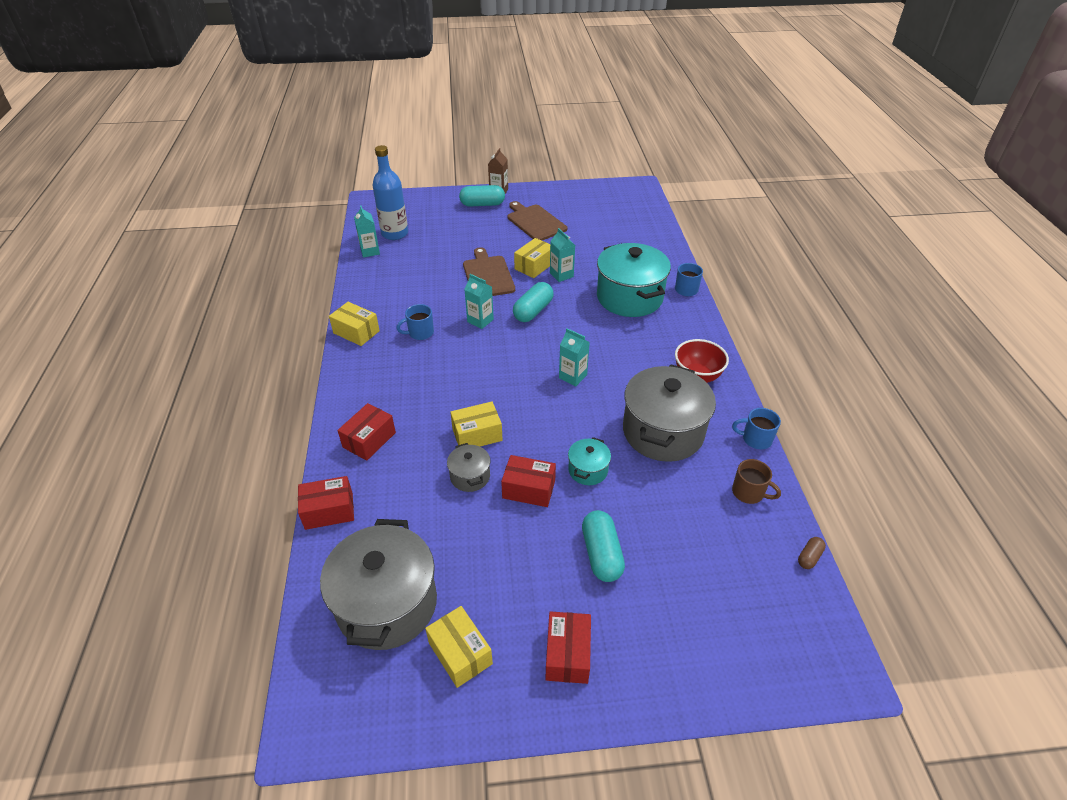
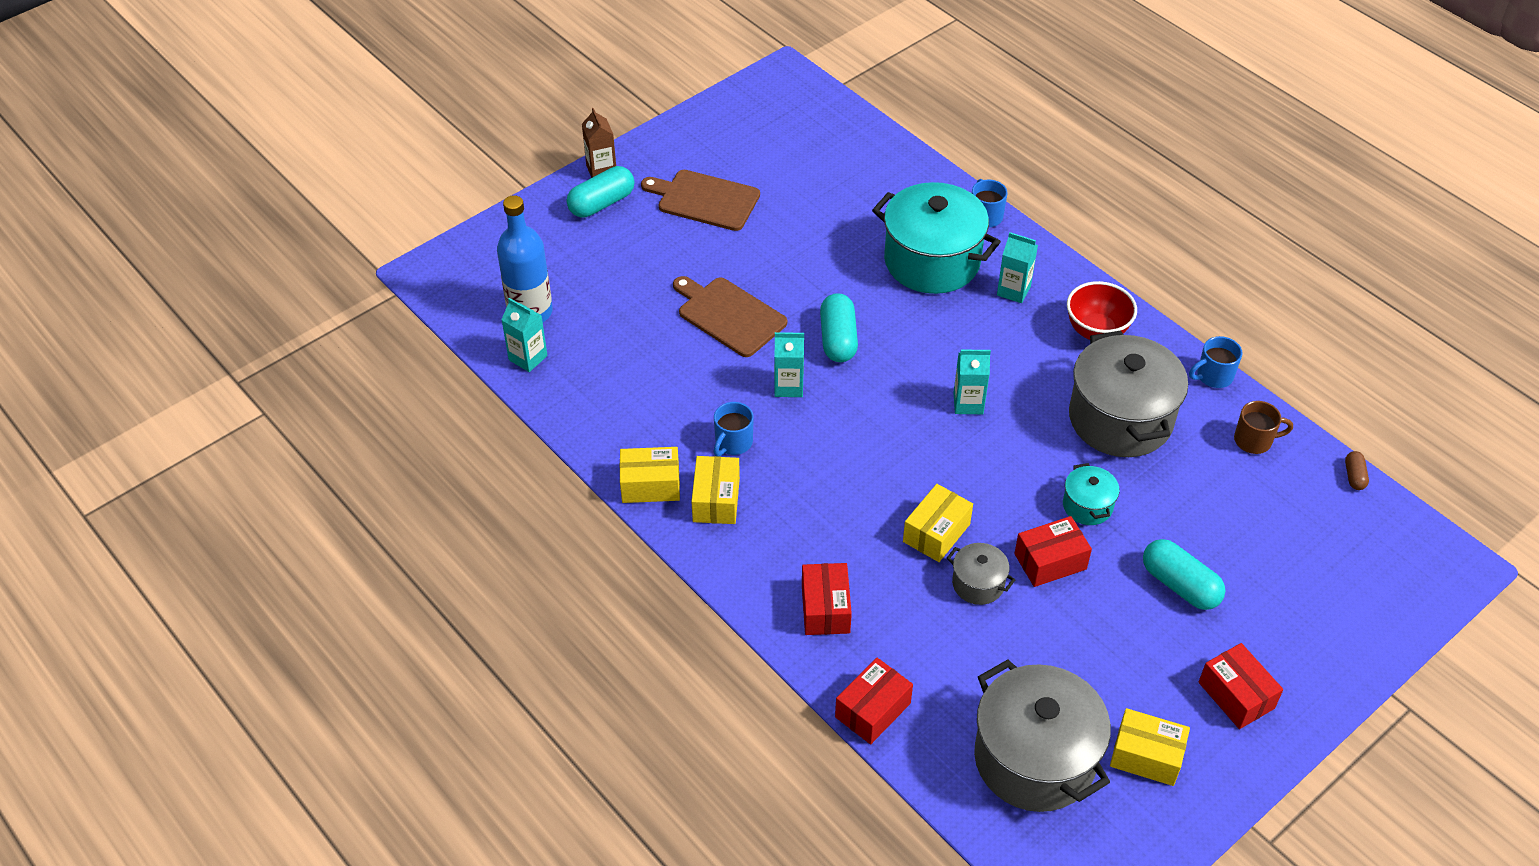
camera: 35 degrees left, 5 degrees up
(534, 266) = (773, 271): yellow box -> yellow box (716, 500)
(561, 275) = (820, 268): turquoise carton -> turquoise carton (1013, 290)

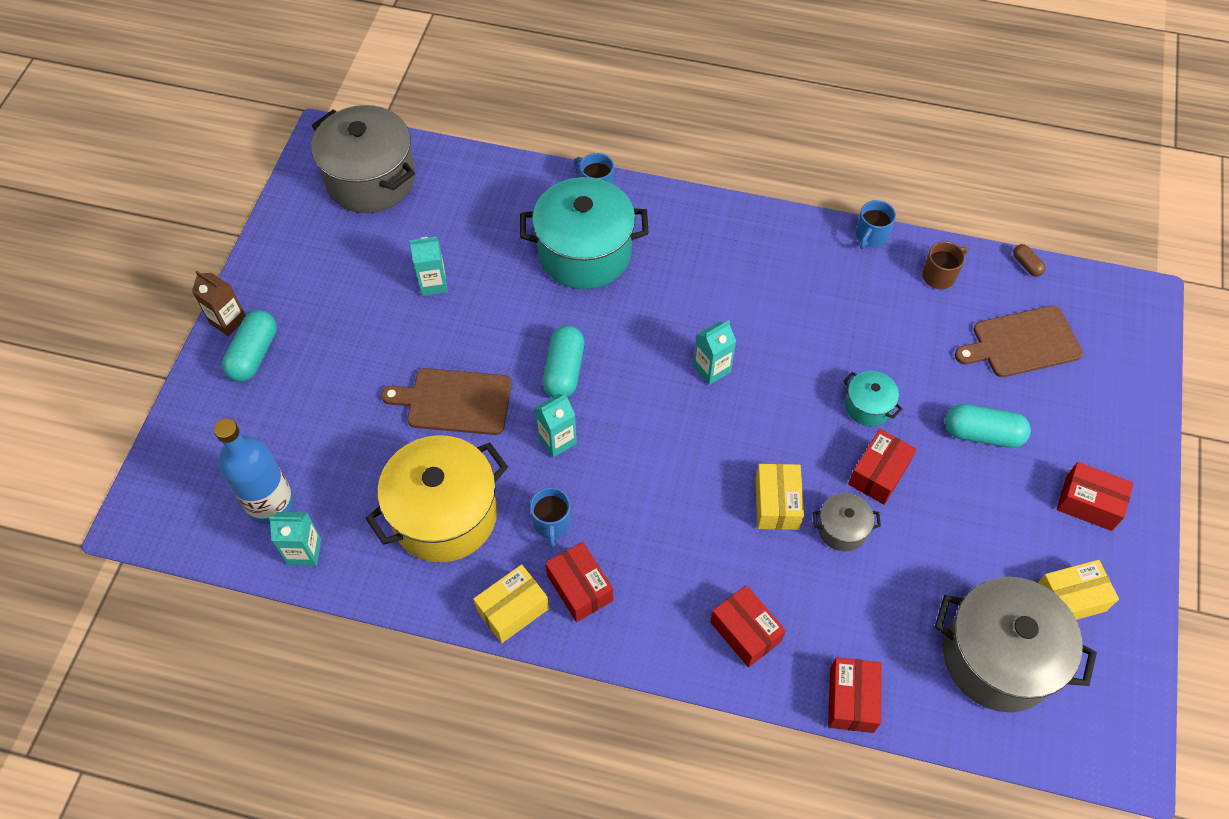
camera: 35 degrees left, 10 degrees up
(653, 390) = (444, 515): none -> yellow pot
(705, 200) = (347, 299): brown cutting board -> brown cutting board (1022, 343)
(716, 500) = (580, 588): yellow box -> red box
(838, 339) = (564, 370): turquoise capsule -> turquoise capsule turned 45 degrees clockwise
(1013, 290) = (669, 244): turquoise carton -> turquoise carton (433, 283)
(1096, 331) = (758, 246): red bowl -> none
(1120, 419) = (833, 314): grey pot -> grey pot (371, 180)

